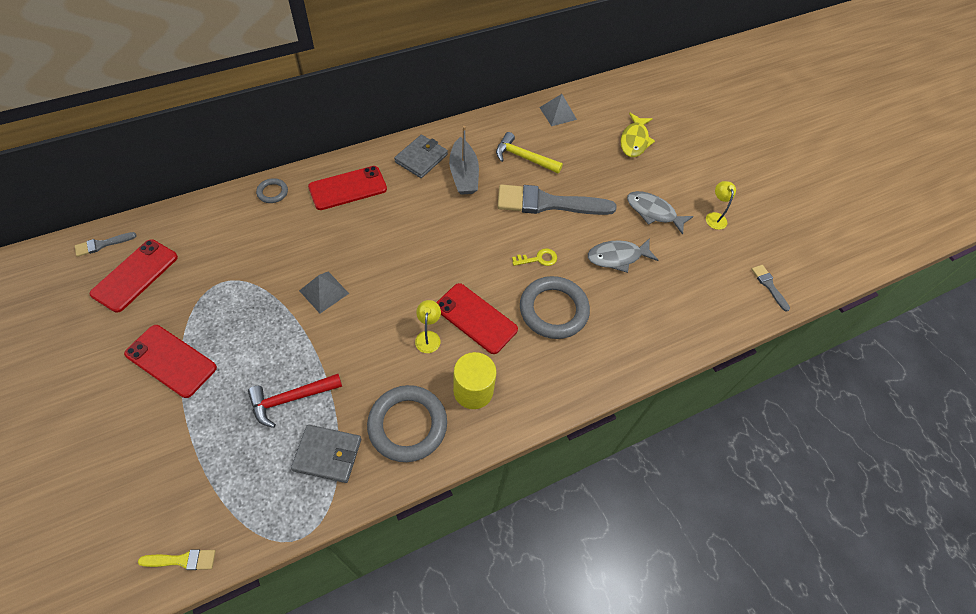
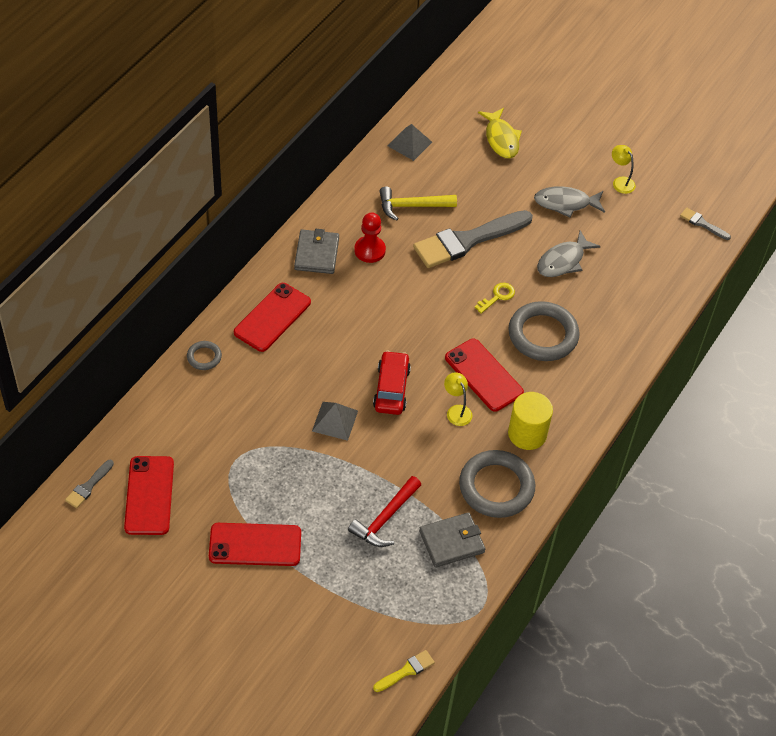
camera: 30 degrees left, 5 degrees down
(390, 289) = (391, 388): none -> red car
(463, 174) = (369, 250): grey boat -> red pawn
(476, 318) = (484, 375): red phone -> red phone turned 45 degrees clockwise

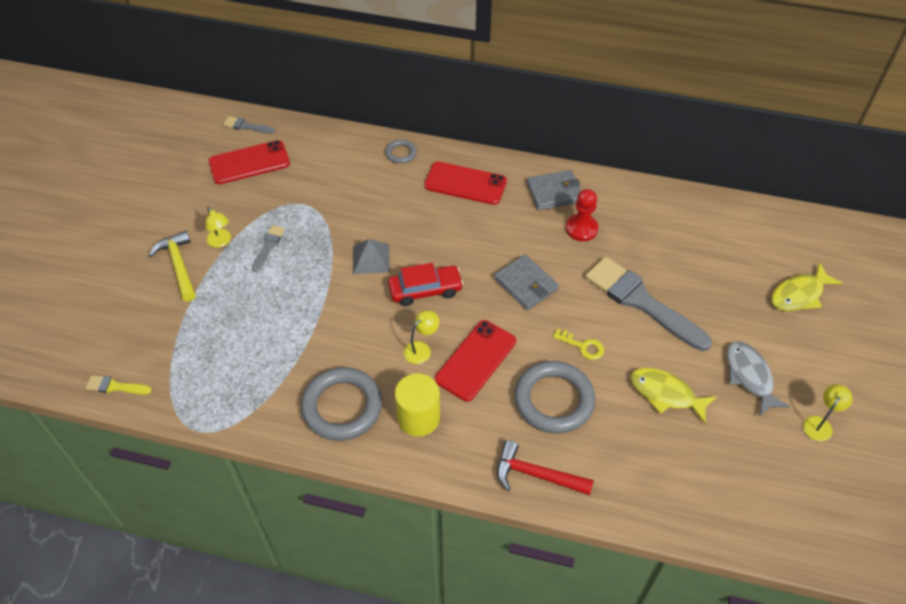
camera: 75 degrees right, 0 degrees up
(255, 545) = (221, 242): red phone -> yellow lamp
(385, 518) = (276, 326): red hammer -> red hammer (536, 475)
(406, 671) = (115, 386): yellow brush -> yellow brush turned 150 degrees clockwise
(409, 144) = (736, 222): grey pyramid -> none
(412, 206) = (657, 245): yellow hammer -> yellow hammer (178, 266)
(451, 542) = (266, 385): grey wallet -> grey wallet (526, 284)
(563, 261) = (665, 394): grey fish -> yellow fish
(702, 224) = (815, 530): grey brush -> grey brush (268, 246)

